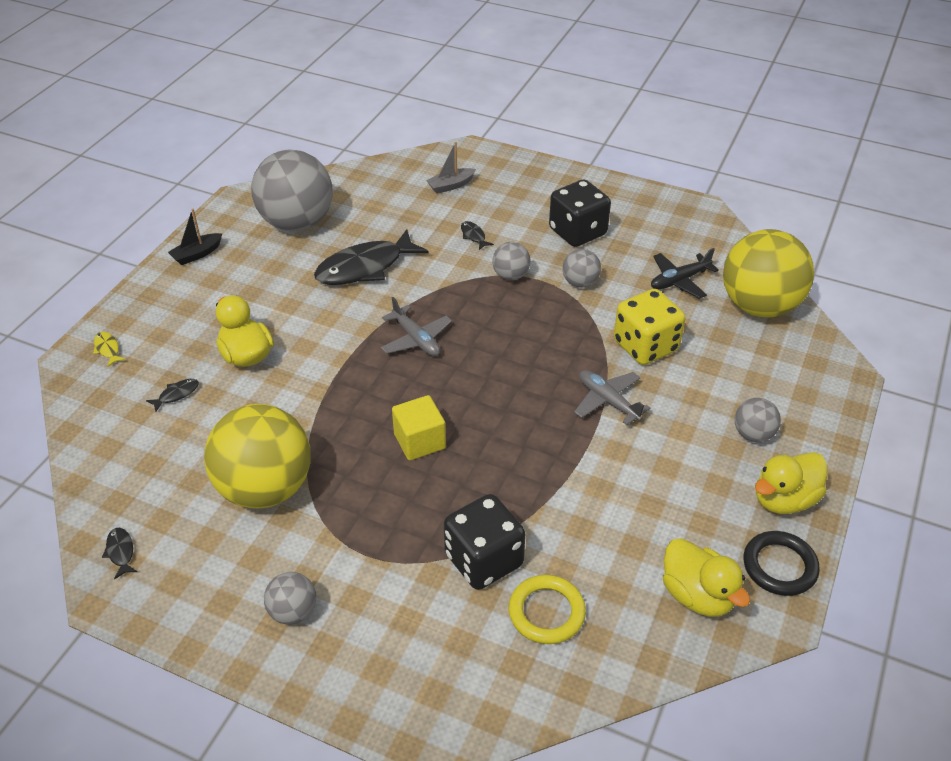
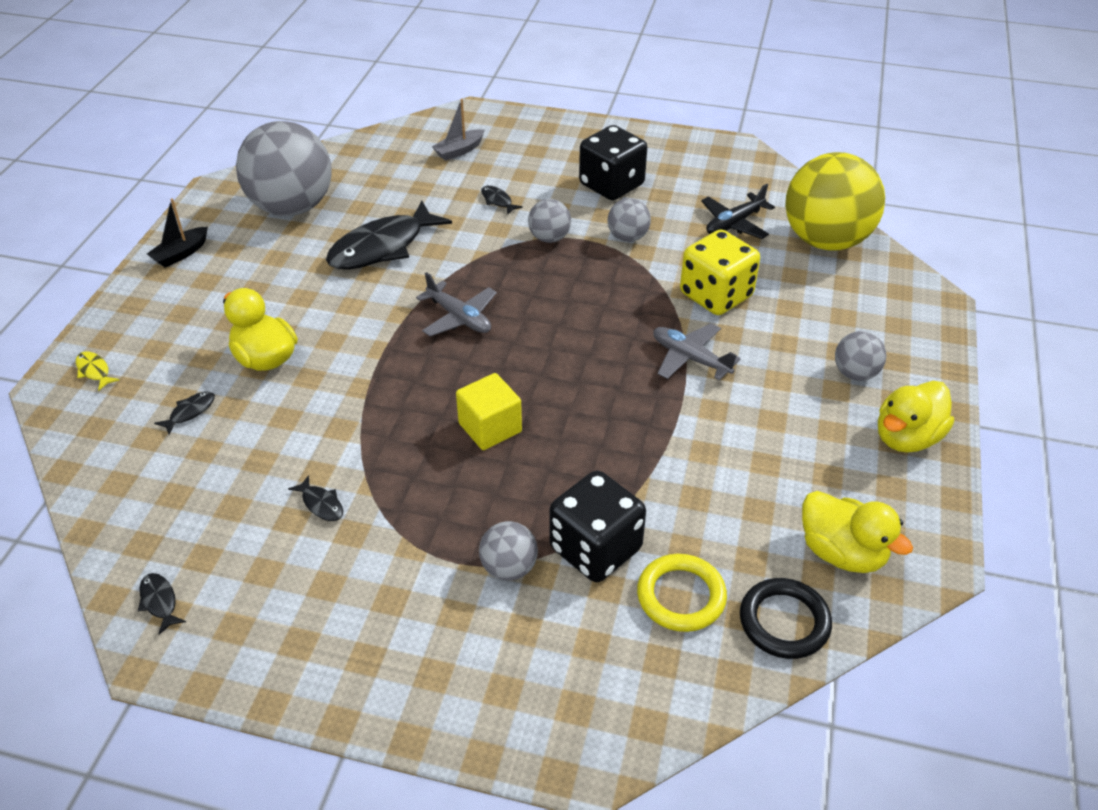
camera: 10 degrees left, 0 degrees up
(265, 488) = (321, 504): yellow ball -> black fish
(293, 612) = (386, 640): grey ball -> grey ball (509, 568)
(779, 566) = (921, 509): black ring -> black ring (784, 622)

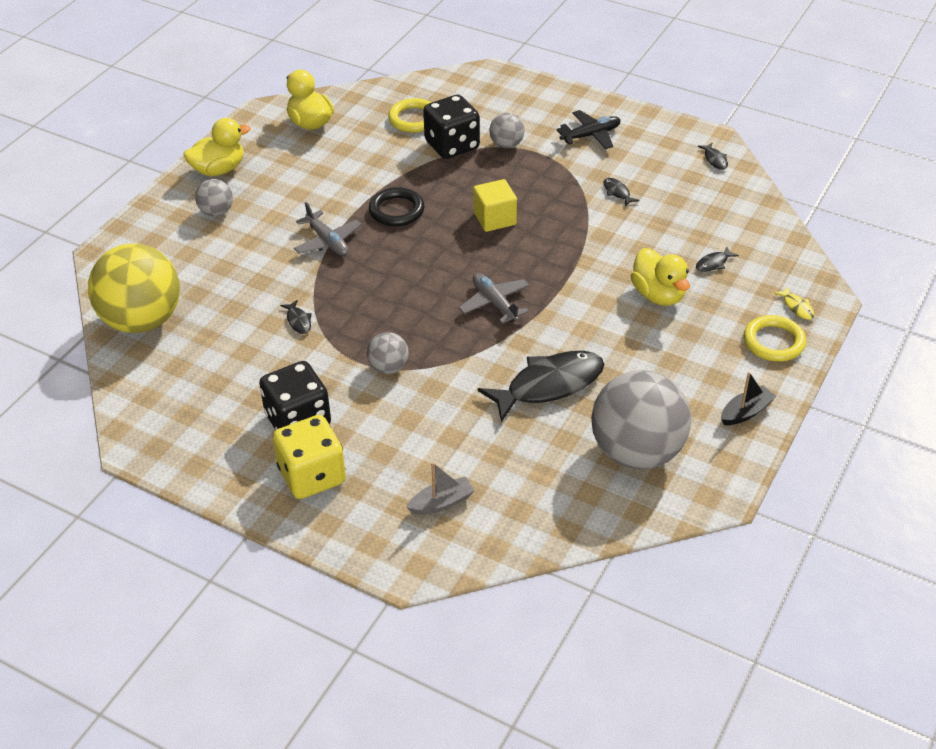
camera: 165 degrees left, 0 degrees up
(134, 326) = (773, 342): none -> yellow ring
(497, 201) = (422, 421): black fish -> black fish (298, 321)
(627, 237) = (316, 355): grey ball -> none
(716, 295) = (274, 286): yellow dice -> yellow dice (312, 476)
(734, 223) = (209, 352): black plane -> black plane (590, 135)
(784, 622) = (364, 101): black ring -> black ring (396, 210)

